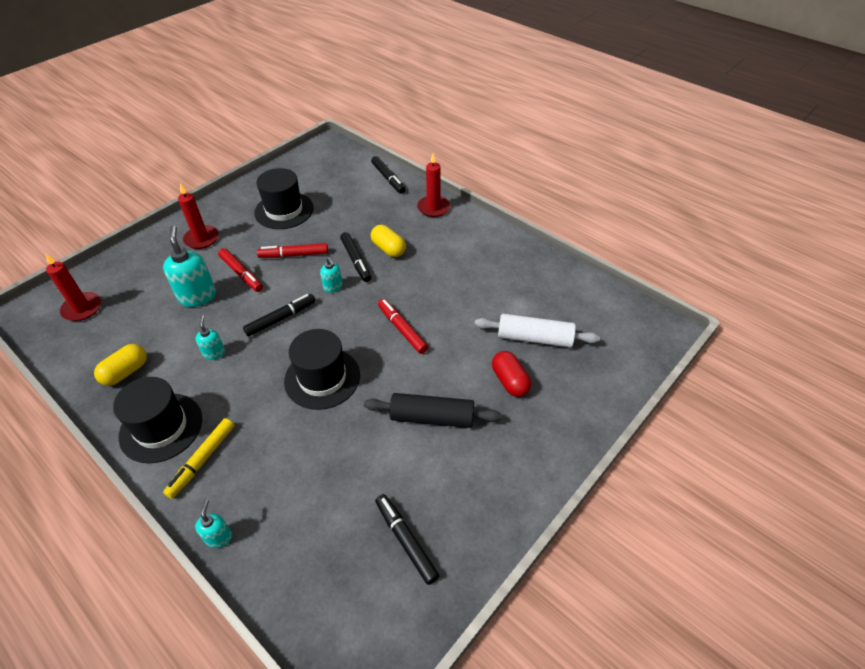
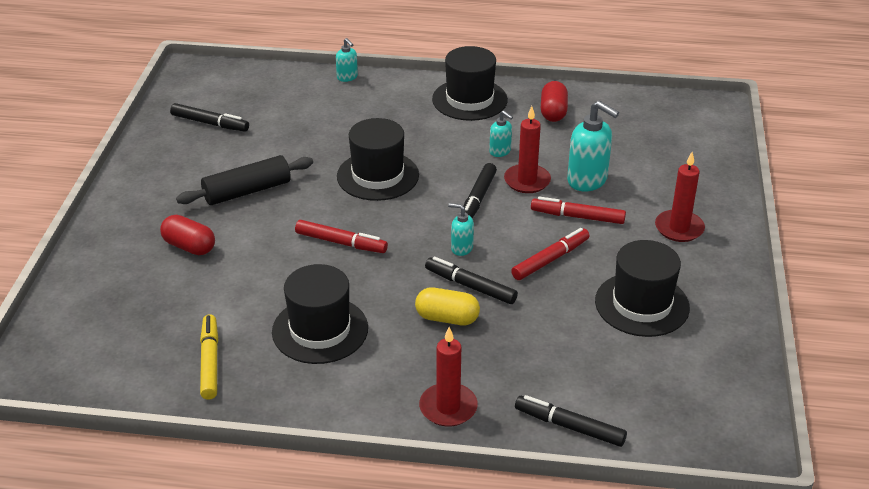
camera: 145 degrees right, 10 degrees down
(82, 308) = (673, 128): red candle -> red candle (527, 181)
(126, 372) = (553, 112): yellow capsule -> red capsule
(202, 460) = (411, 99): yellow marker -> yellow marker (210, 362)
(464, 275) = (320, 330): none -> black hat
(534, 338) = (184, 296): white rolling pin -> none

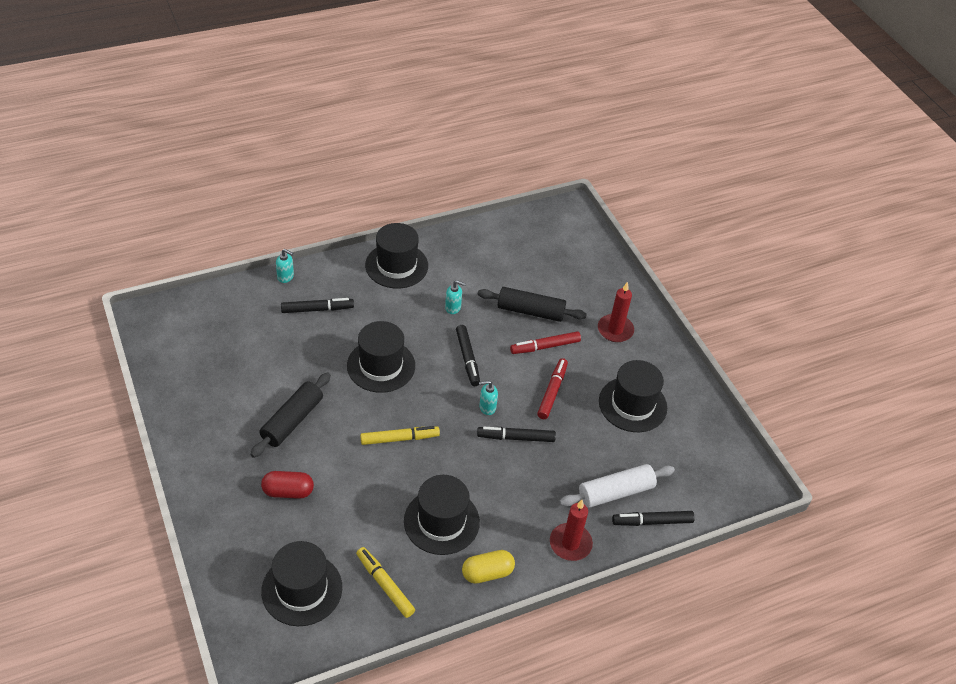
camera: 35 degrees left, 10 degrees up
(126, 332) = (302, 589): none -> black hat
(210, 123) = (208, 366): black marker -> black marker (317, 309)
(341, 243) = (399, 439): red marker -> yellow marker
(447, 318) = (519, 472): yellow capsule -> yellow capsule (487, 573)
(527, 181) = (490, 328): red candle -> none
(547, 380) = (615, 492): none -> white rolling pin
(553, 112) = (465, 255): red capsule -> none
(587, 180) = (530, 311): turquoise soap dispenser -> black rolling pin

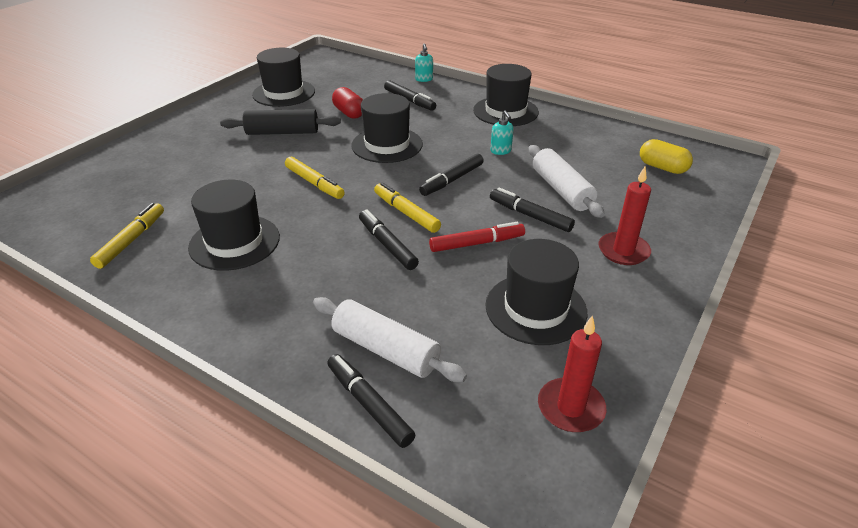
camera: 60 degrees right, 10 degrees down
(288, 491) = (205, 157): red capsule -> red capsule (349, 113)
(302, 589) = (101, 201): black hat -> black hat (284, 93)
(487, 407) = (406, 213): turquoise soap dispenser -> yellow marker
(487, 573) = (187, 297): yellow capsule -> yellow capsule (662, 167)
(530, 311) = (561, 190): black rolling pin -> white rolling pin
(545, 346) = (530, 215): red marker -> black marker
(570, 543) = (274, 343): red candle -> red candle (570, 408)

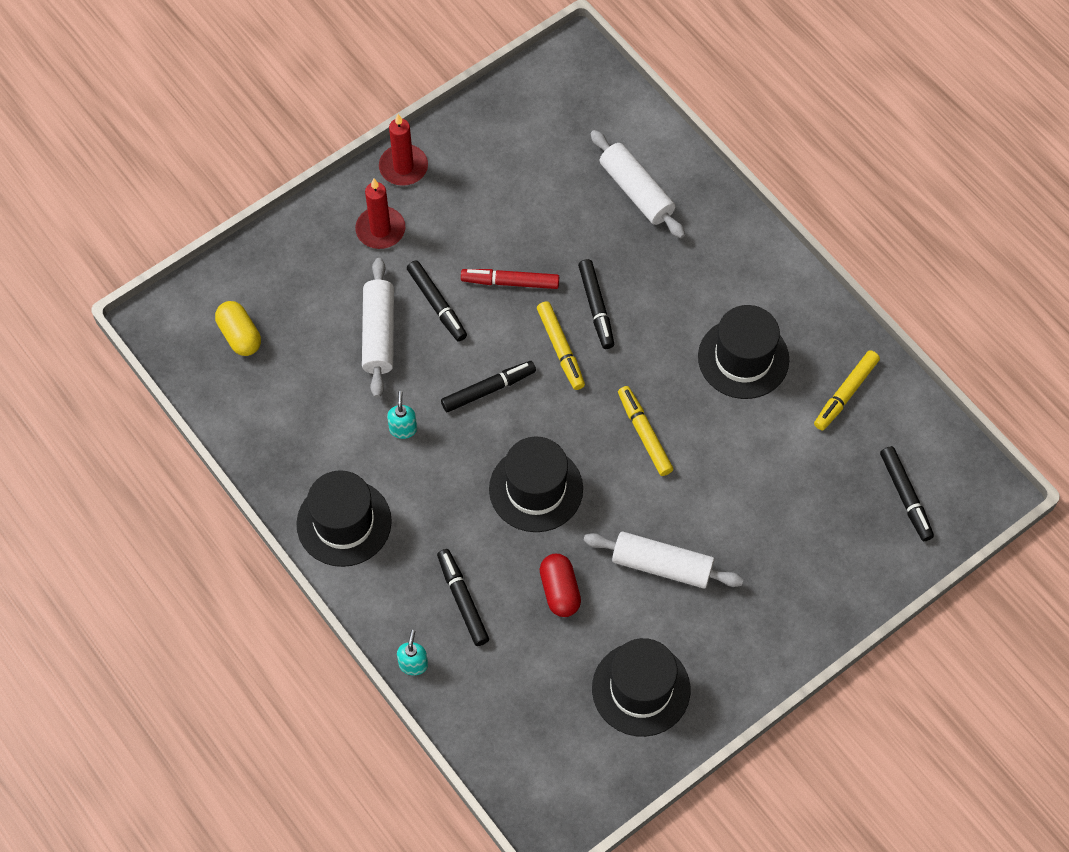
camera: 160 degrees left, 25 degrees up
(282, 132) = (662, 566): black rolling pin -> white rolling pin
(369, 404) = (662, 150): black marker -> black marker (905, 496)
(535, 308) = (499, 192): black hat -> none
(570, 408) = (525, 106): red candle -> red candle (403, 167)

